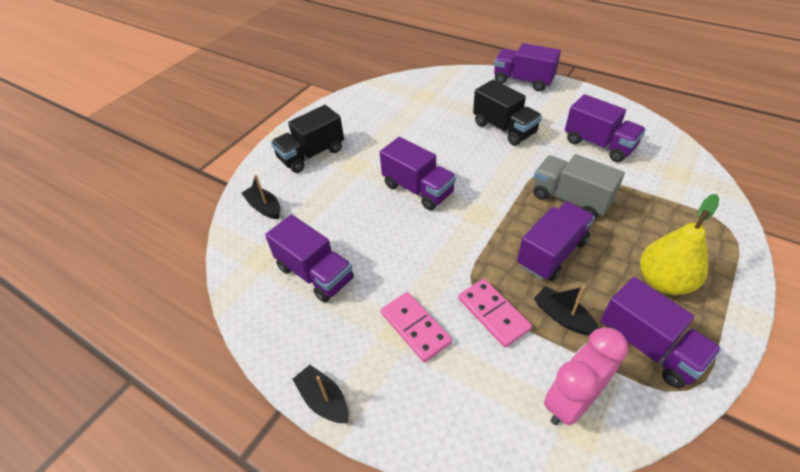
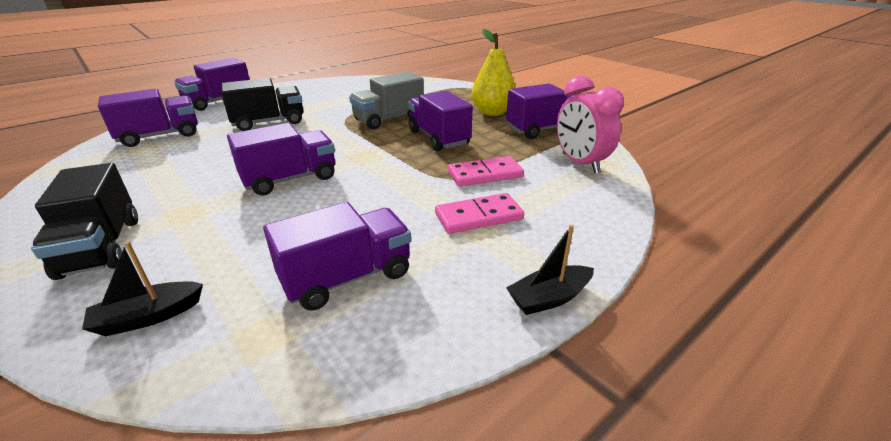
camera: 75 degrees left, 15 degrees down
(562, 316) = (503, 149): black boat -> none
(599, 144) = (343, 97): purple truck -> purple truck (160, 136)

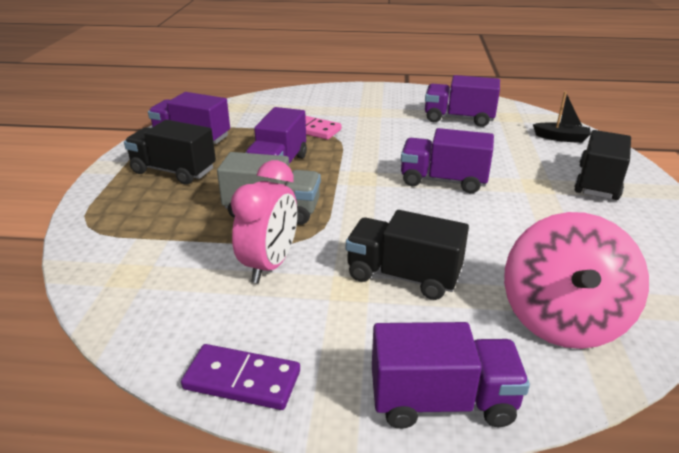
camera: 135 degrees left, 0 degrees up
(160, 136) = (562, 319): purple truck -> pink spinning top
(305, 85) = (242, 380): none -> purple domino
(478, 216) = (360, 114): pink domino -> none
(492, 112) = (173, 171): yellow pear -> black truck
(549, 298) = (386, 87): black boat -> none
(580, 163) = (243, 112): pink clock -> pink clock (270, 265)

